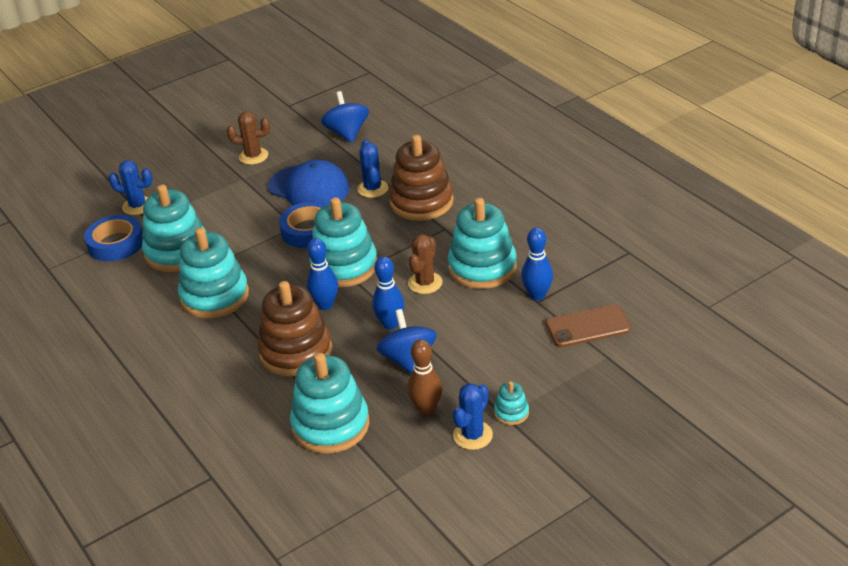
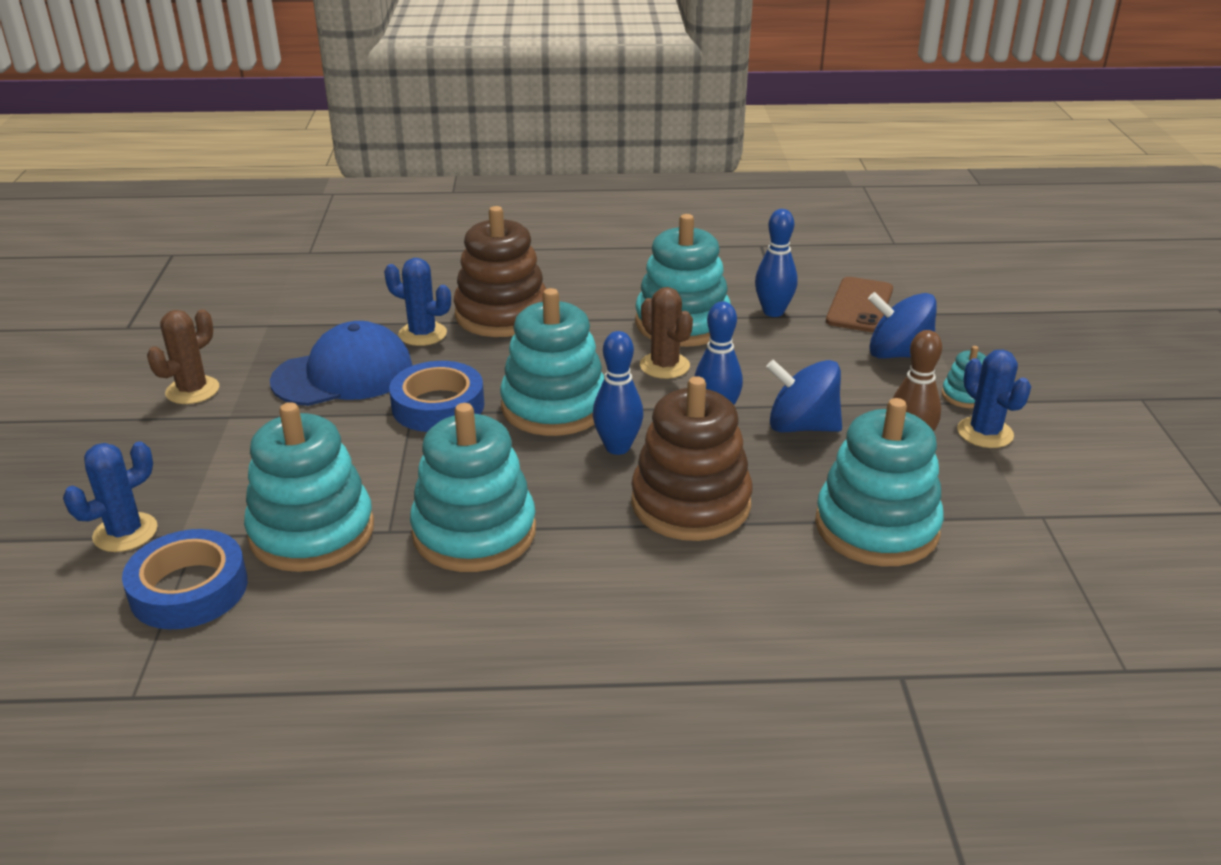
camera: 60 degrees left, 5 degrees down
(347, 133) = (273, 310): blue spinning top -> blue spinning top (898, 354)

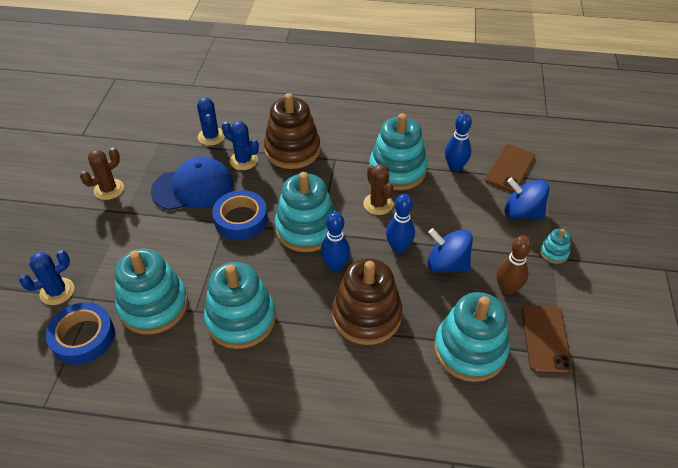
camera: 10 degrees right, 15 degrees up
(985, 433) = (557, 284): blue cactus -> blue cactus (211, 136)
(992, 500) = (545, 339): none -> brown phone

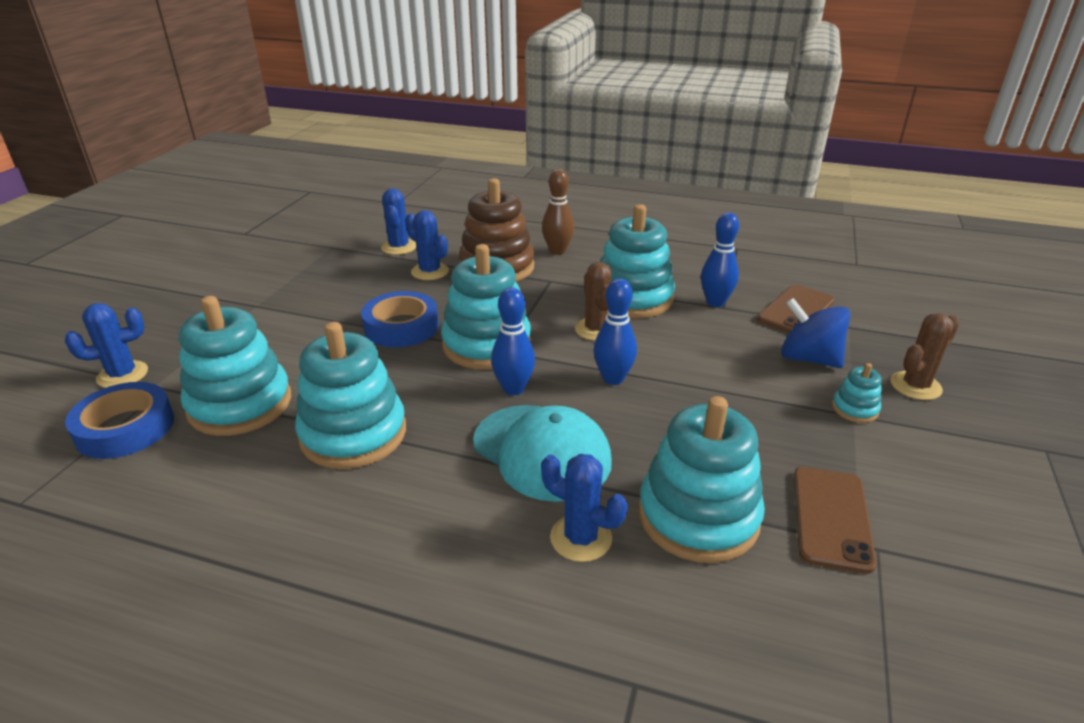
camera: 10 degrees right, 15 degrees down
(109, 189) = (248, 283): brown cactus -> brown cactus (915, 386)
(193, 187) = (354, 291): blue cap -> none
(366, 315) = (542, 452): brown stacking toy -> turquoise cap
(404, 376) = (581, 538): none -> blue cactus
(447, 264) = (682, 405): blue spinning top -> none
(507, 289) = (773, 445): brown bowling pin -> brown bowling pin (557, 251)

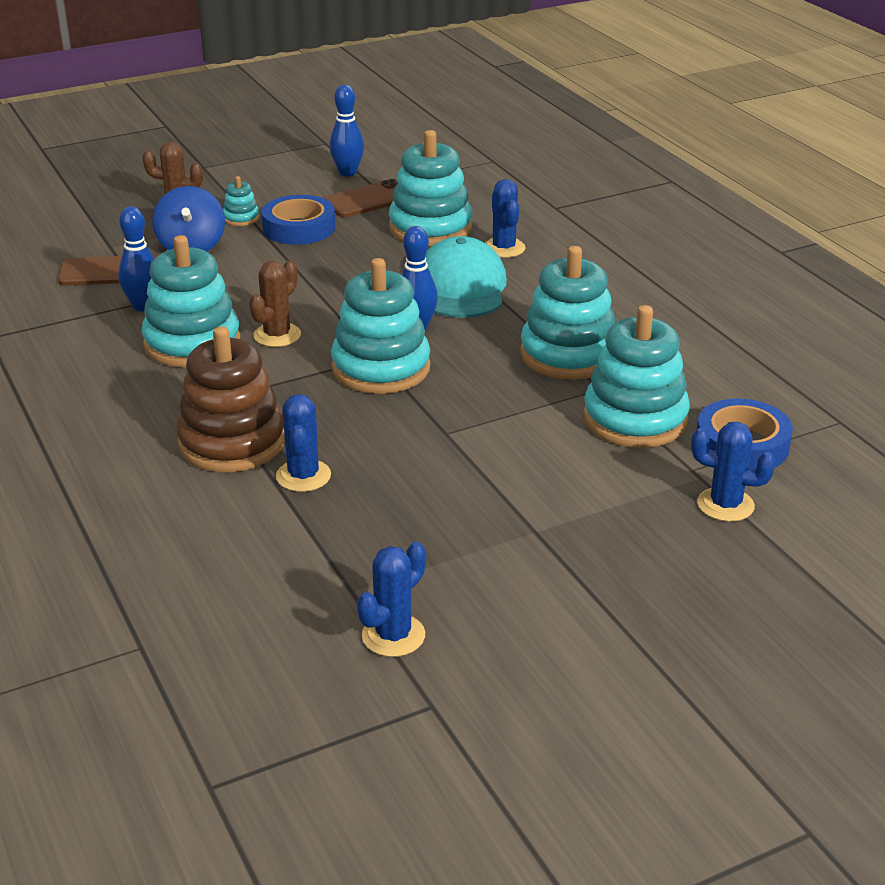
camera: 135 degrees left, 0 degrees up
(399, 247) = (277, 538): blue cactus -> blue cactus (393, 635)
(401, 327) = (424, 423): blue tape -> blue tape (299, 228)
(557, 251) = (137, 428): brown bowling pin -> none
(613, 378) = (339, 300): blue bowling pin -> blue bowling pin (347, 172)

